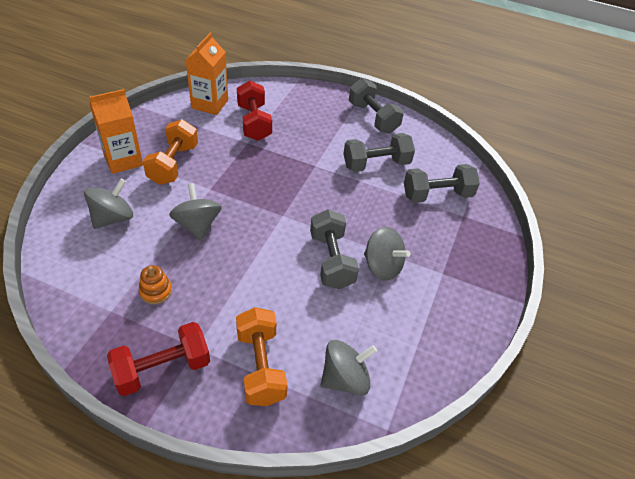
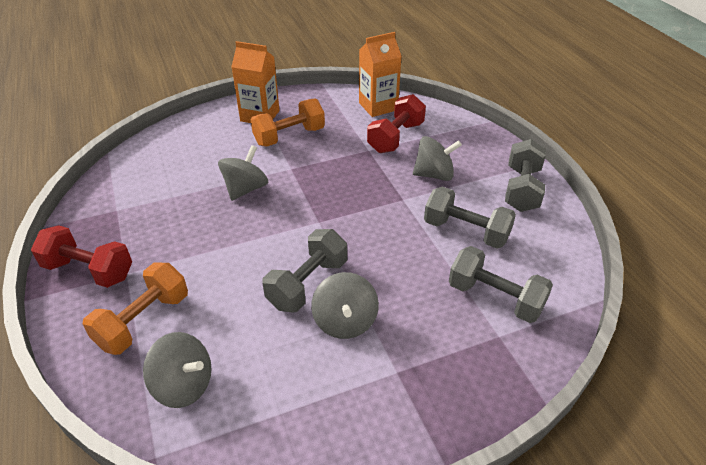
camera: 50 degrees right, 5 degrees down
(113, 218) = (200, 150): grey spinning top -> grey spinning top (434, 174)
(156, 291) = (157, 216): orange stacking toy -> none

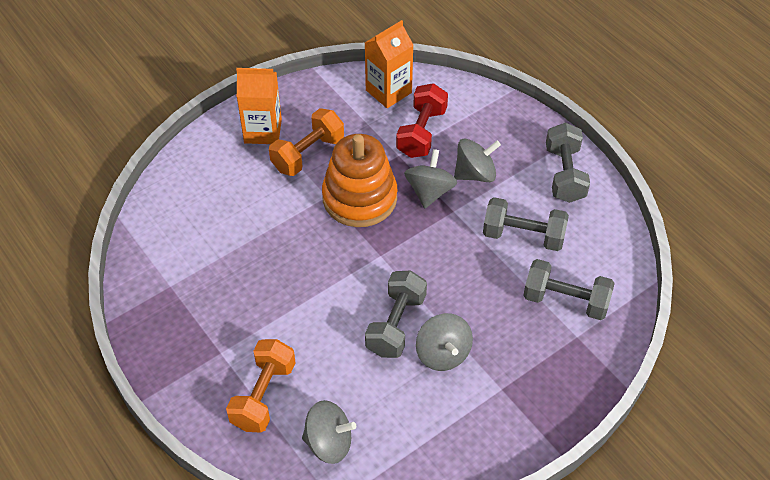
camera: 15 degrees left, 10 degrees up
(89, 270) = (183, 358): red dumbbell -> none
(245, 189) = (291, 232): grey spinning top -> grey spinning top (429, 191)
(319, 174) = (359, 198): none -> orange stacking toy

